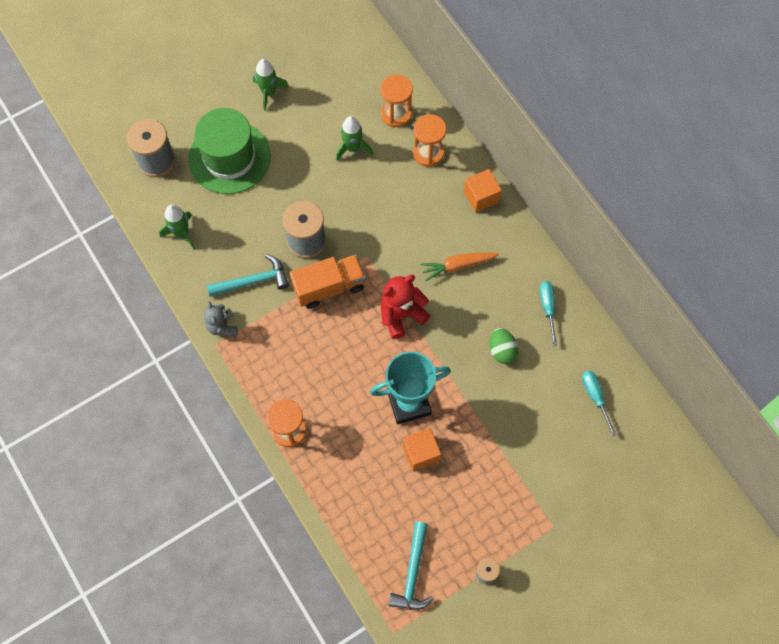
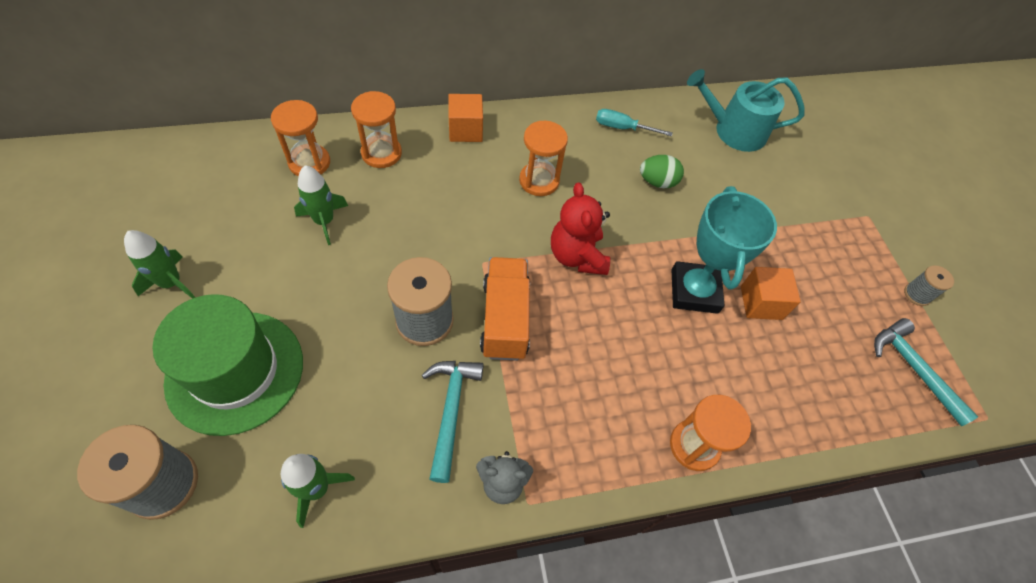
camera: 75 degrees left, 10 degrees down
(413, 573) = (913, 368): turquoise hammer -> turquoise hammer turned 150 degrees counterclockwise
(458, 266) = (539, 181): orange carrot -> orange hourglass
(595, 397) = (733, 130): turquoise screwdriver -> turquoise watering can

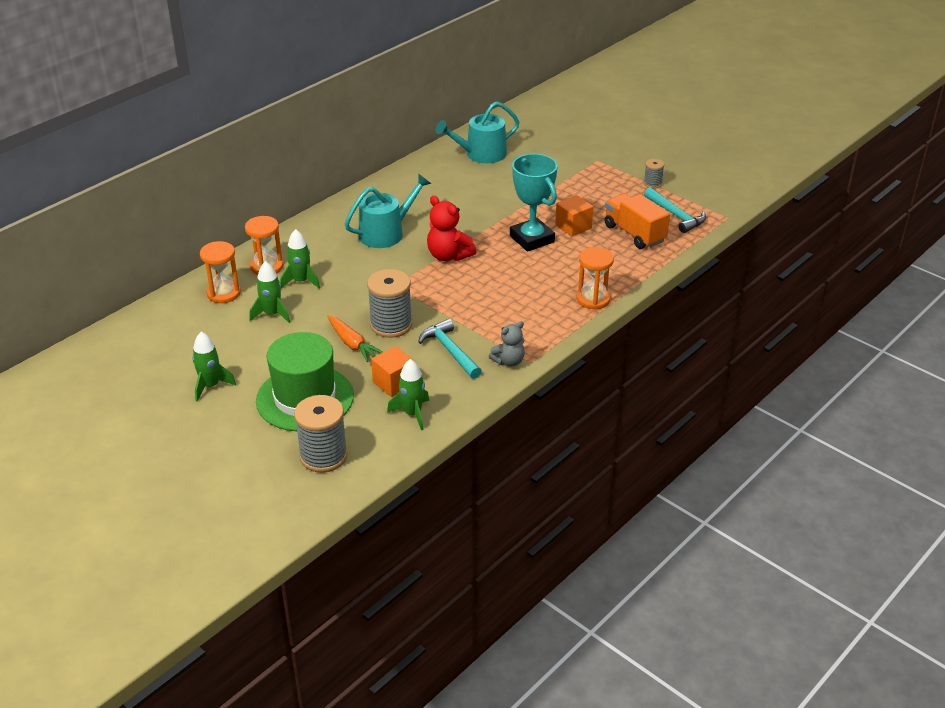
camera: 30 degrees left, 20 degrees down
(359, 321) = (352, 344): none -> orange carrot
(394, 194) = (301, 281): none -> green rocket
(465, 130) = (309, 230): orange cube -> orange cube (394, 383)
(505, 319) = (437, 301): orange truck -> orange truck (634, 233)
(539, 181) = (386, 233): orange hourglass -> turquoise watering can
(622, 128) = (410, 184): turquoise screwdriver -> none
(657, 182) = (460, 200): green egg -> none
(913, 368) = (676, 215): turquoise hammer -> turquoise hammer turned 150 degrees counterclockwise

